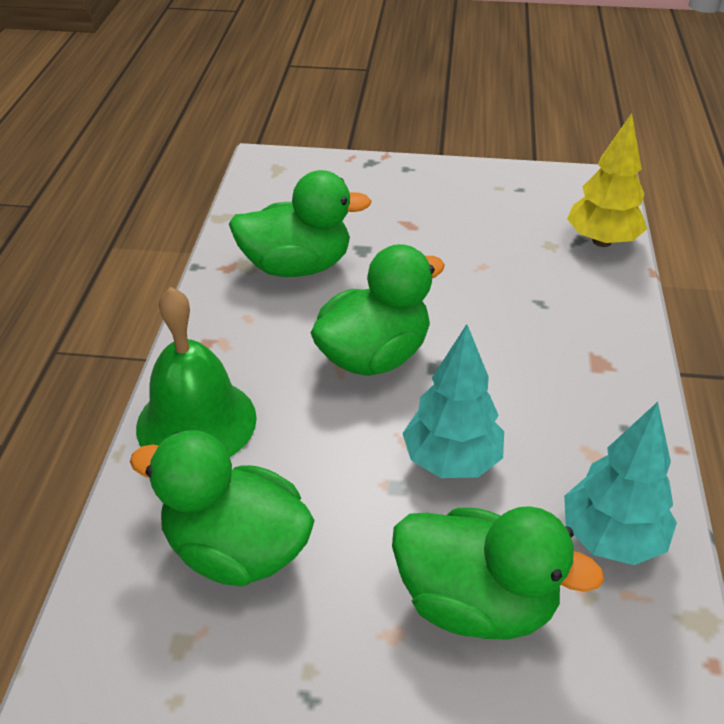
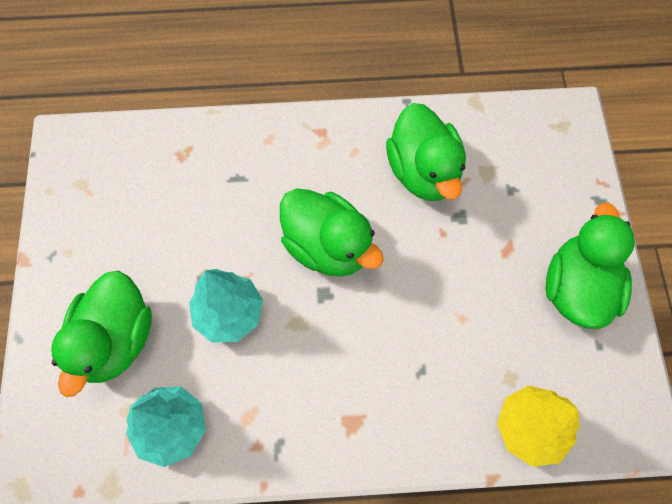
camera: 80 degrees right, 25 degrees up
(196, 422) = (244, 147): green bell -> none
(236, 550) = (144, 196): green duck -> green duck (577, 288)

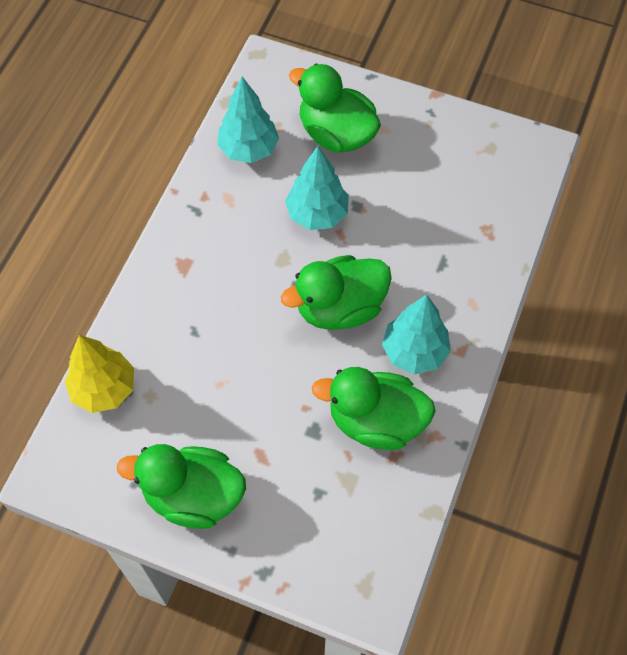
camera: 115 degrees right, 5 degrees down
(341, 167) = (414, 352): none -> turquoise tree
(577, 288) = (193, 496): green duck -> green duck turned 150 degrees clockwise

